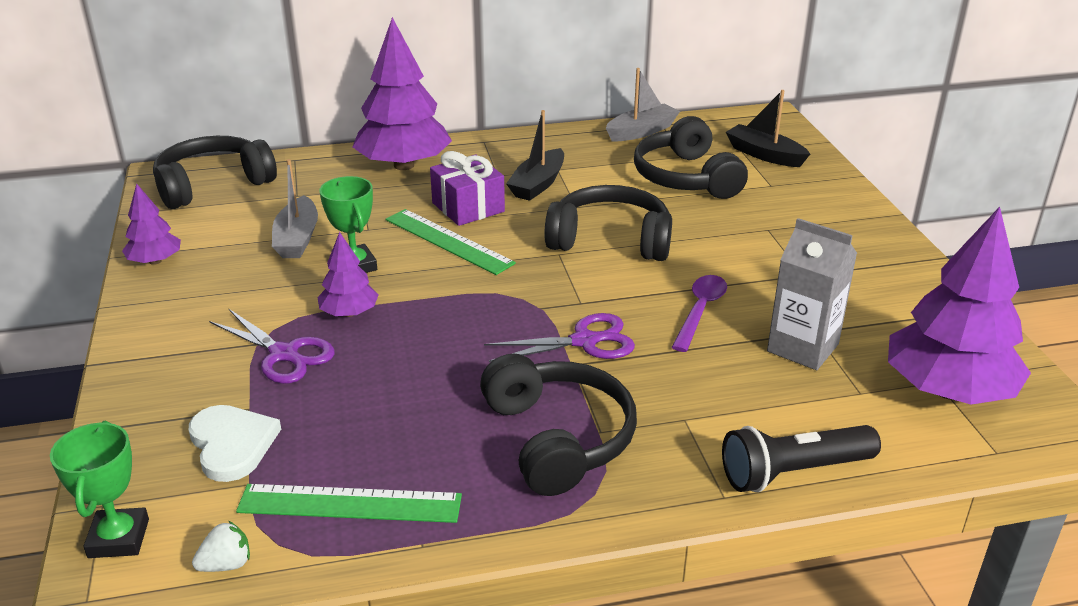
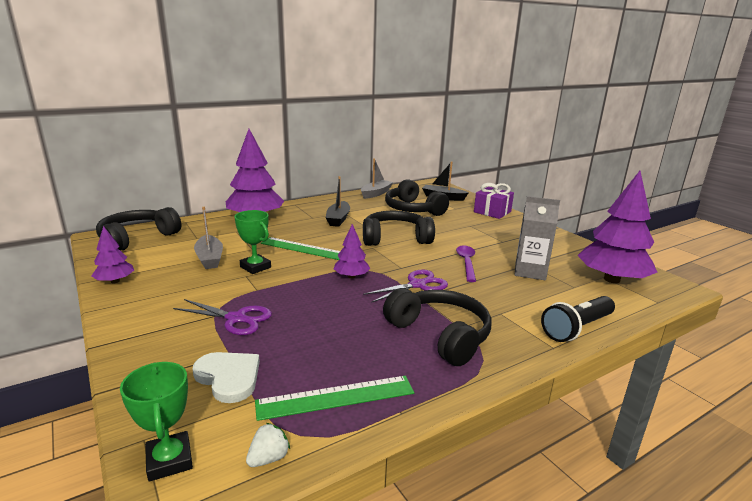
camera: 20 degrees left, 10 degrees down
(349, 313) = (267, 291): purple tree -> purple tree (351, 276)
(468, 207) = (306, 233): purple gift -> purple gift (492, 212)

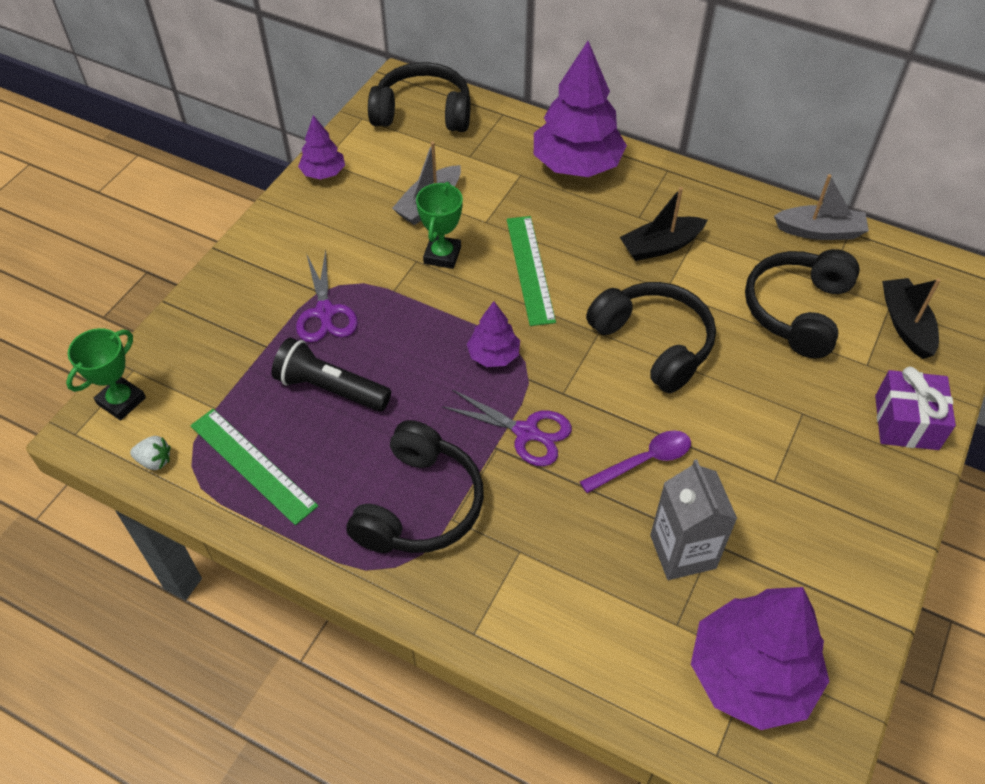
camera: 60 degrees right, 30 degrees up
(229, 377) = (232, 370): white heart -> none
(577, 328) = (542, 652): black flashlight -> black flashlight (330, 388)

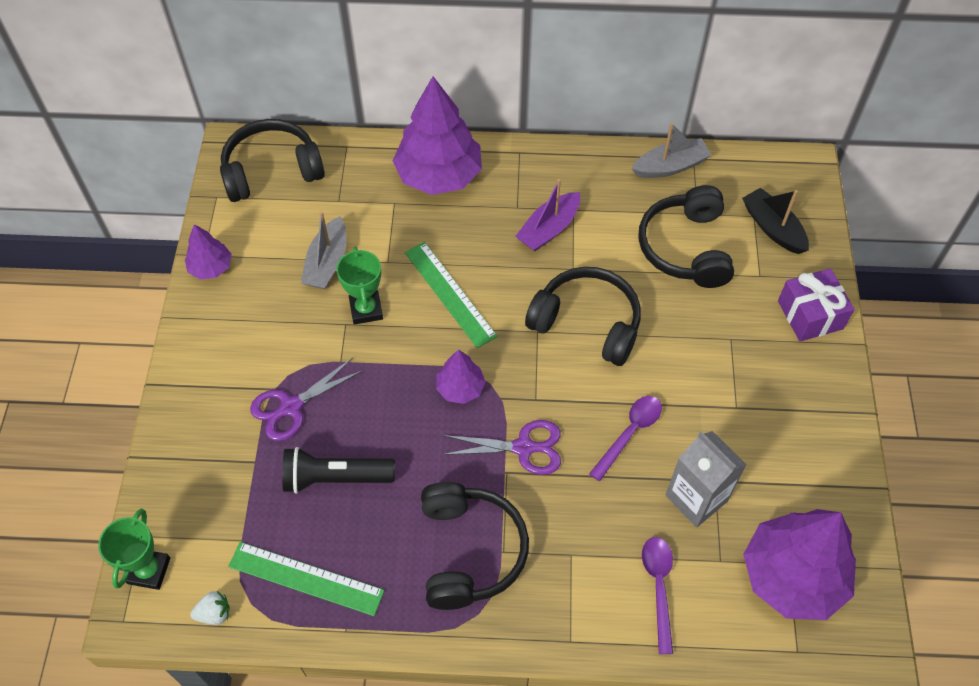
camera: 25 degrees left, 5 degrees up
(325, 313) = (290, 407): purple scissors -> purple scissors turned 90 degrees clockwise
(595, 621) = (658, 587): none -> purple spoon
(660, 246) = (549, 229): black boat -> purple boat

